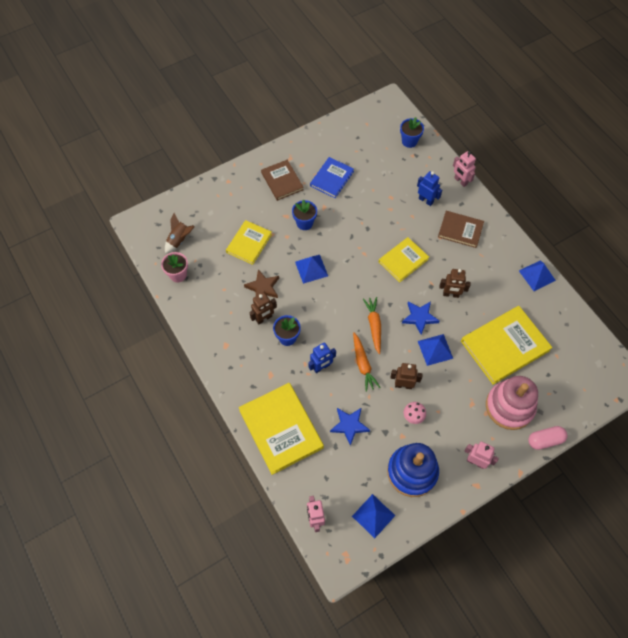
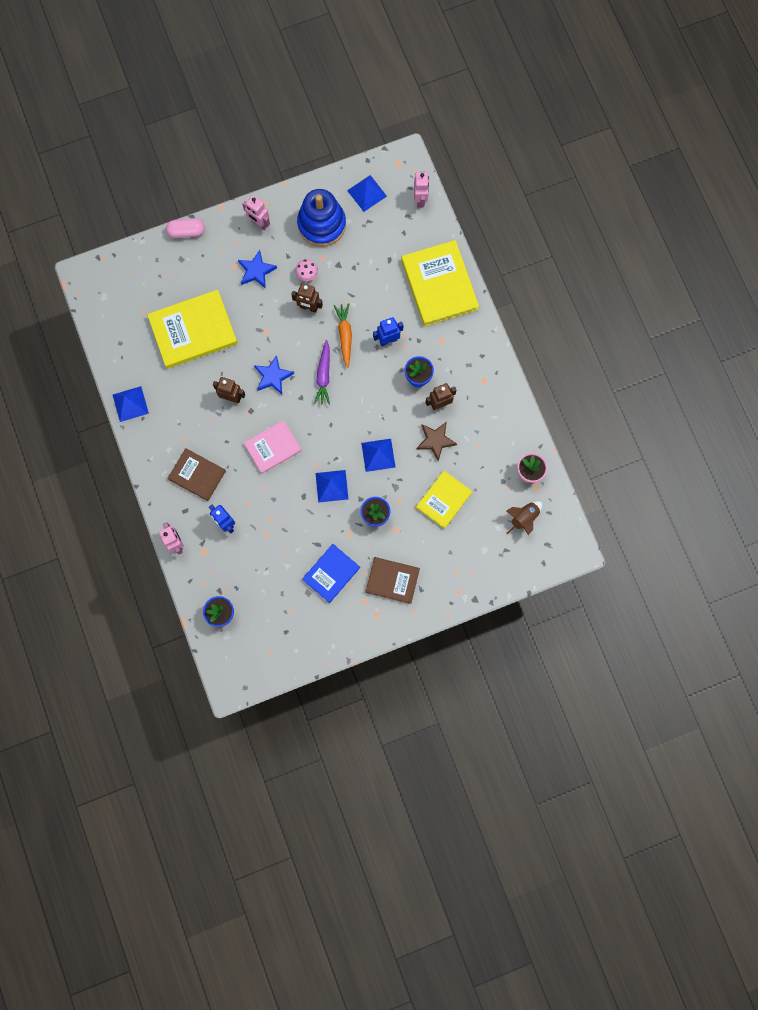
camera: 170 degrees left, 15 degrees up
(282, 181) = (392, 580): brown book -> brown book turned 60 degrees counterclockwise
(349, 425) = (371, 277): blue star -> blue star (256, 271)
(374, 326) = (324, 375): orange carrot -> purple carrot
(403, 260) = (273, 447): yellow book -> pink book
(435, 349) = (266, 339): blue pyramid -> blue pyramid (331, 486)
(509, 407) = (209, 268): pink stacking toy -> none

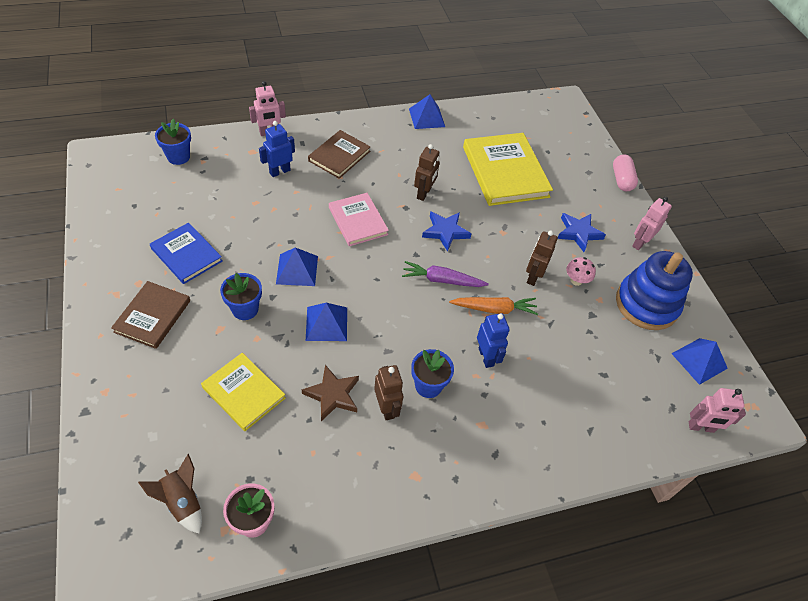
camera: 90 degrees right, 25 degrees down
(439, 285) = (569, 434): yellow book -> none

